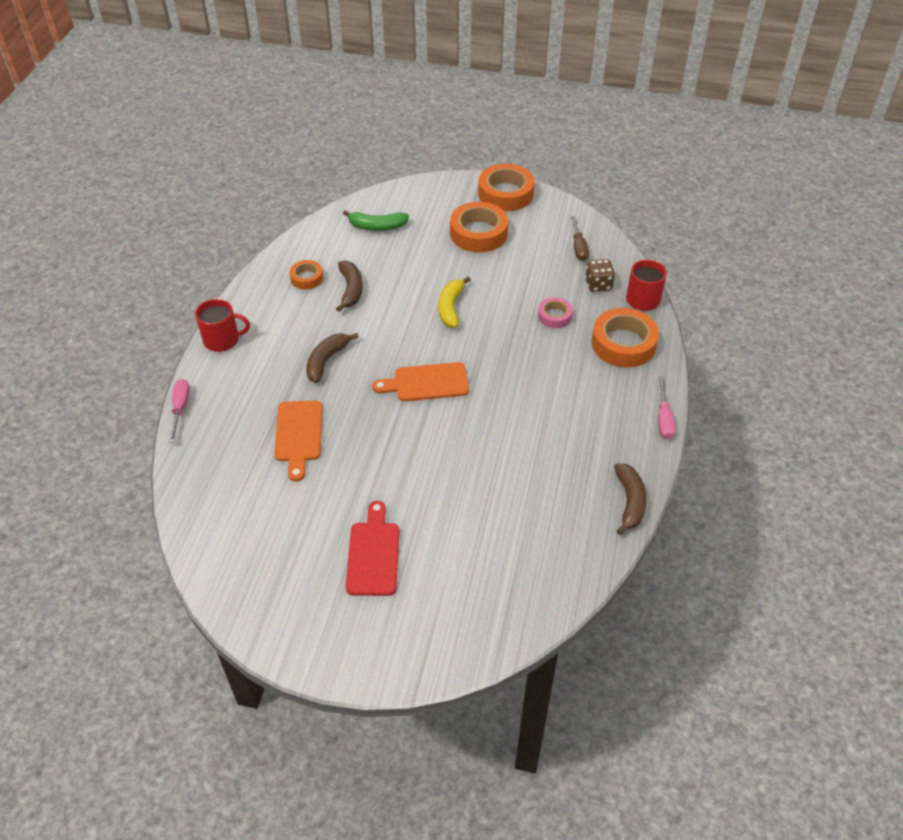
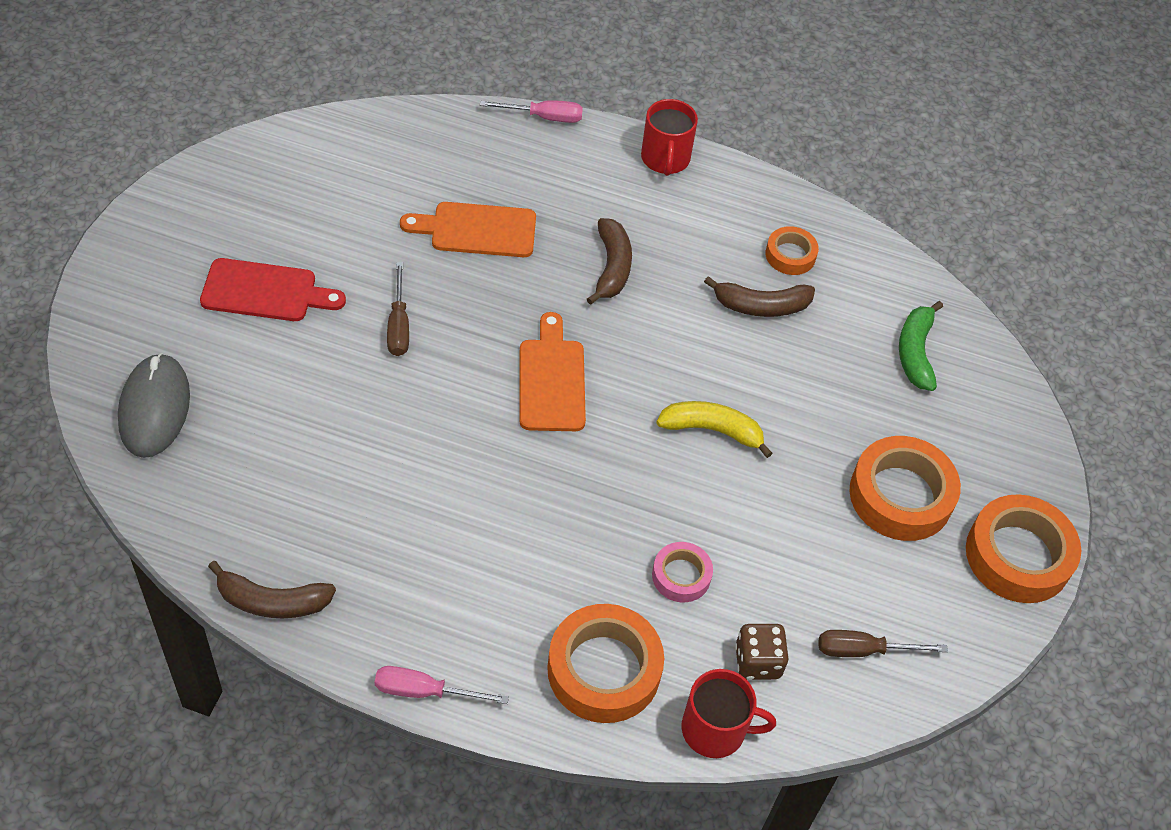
camera: 90 degrees right, 5 degrees up
(326, 360) = (611, 267): brown banana -> brown banana turned 60 degrees clockwise
(394, 468) = (398, 325): none -> brown screwdriver
(495, 603) = (154, 408): none -> grey mouse

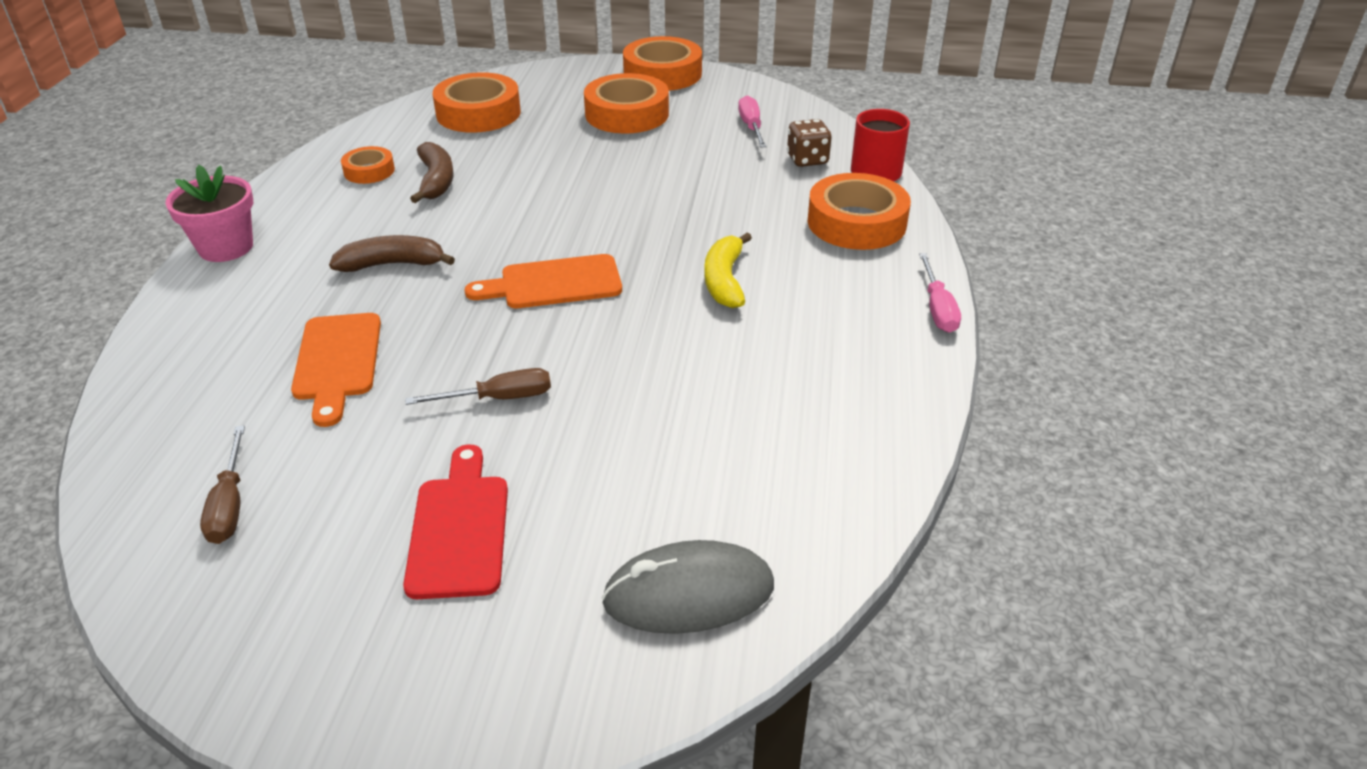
camera: 95 degrees left, 15 degrees down
(272, 601) = (905, 422): brown banana -> none
(544, 117) = (139, 337): pink screwdriver -> pink screwdriver (751, 127)
(665, 159) = (226, 247): red mug -> pink flower pot
(681, 576) = (747, 196): pink tape -> none
(712, 430) = (589, 194): yellow banana -> yellow banana (725, 281)
(863, 650) = (772, 122): brown screwdriver -> brown screwdriver (230, 505)
(915, 352) = (478, 113): green banana -> orange tape

